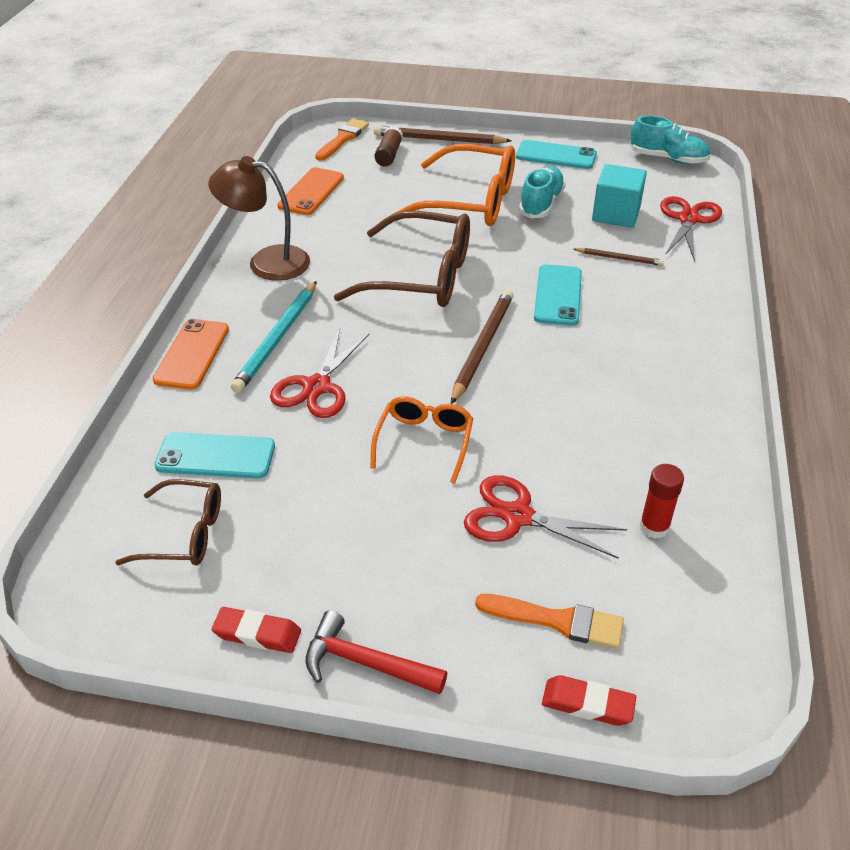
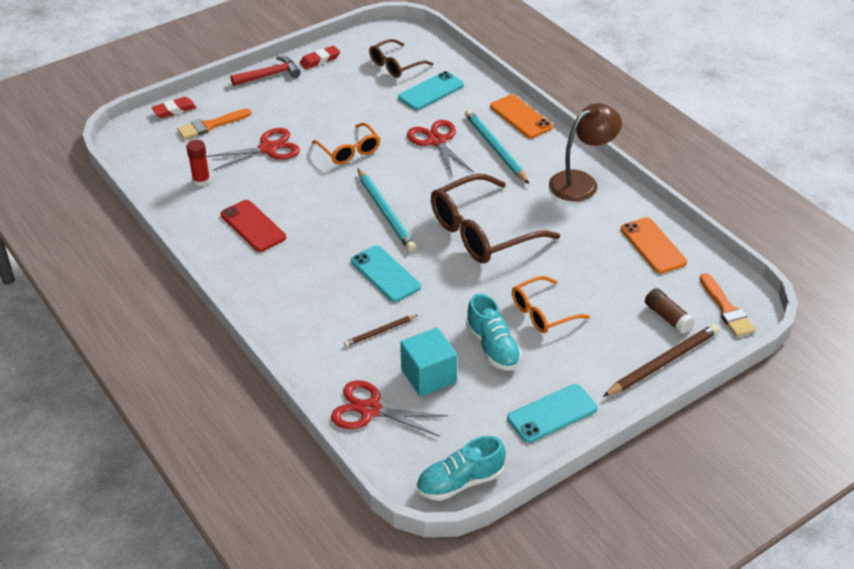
camera: 135 degrees right, 0 degrees up
(470, 202) = (542, 313): orange glasses -> orange glasses, size x0.57
(482, 347) = (386, 212): brown pencil -> turquoise pencil
(643, 421) = (253, 226): none -> red phone
(688, 219) = (370, 410): red scissors -> red scissors turned 135 degrees clockwise

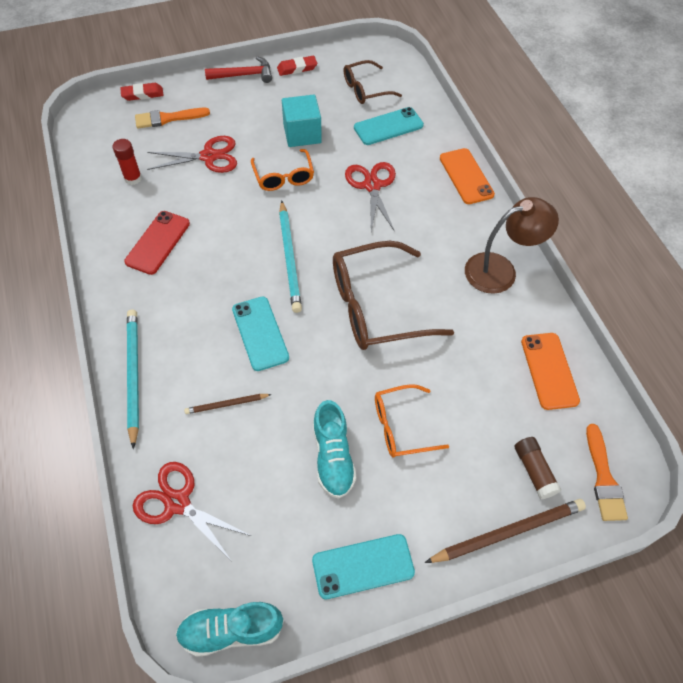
camera: 15 degrees right, 15 degrees up
(253, 226) = (158, 242): red phone -> red phone turned 45 degrees clockwise
(428, 376) = (253, 476): turquoise cube -> turquoise cube (302, 134)
(495, 148) = (427, 208): turquoise pencil -> turquoise pencil (133, 375)

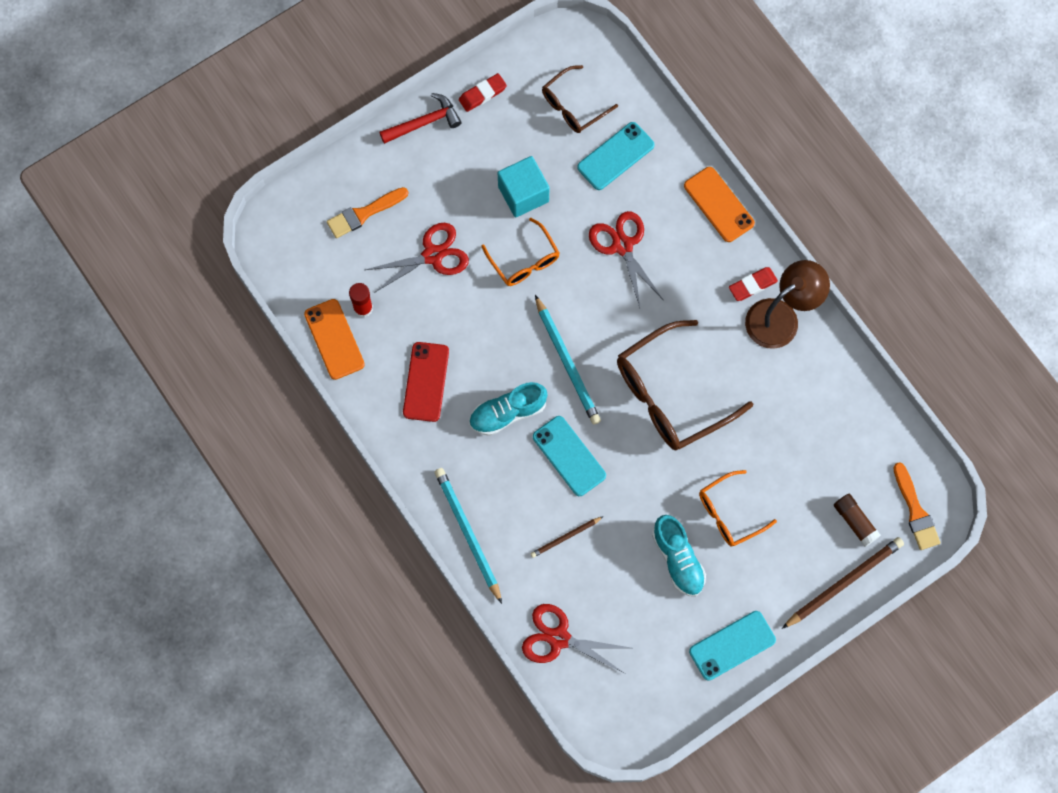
camera: 15 degrees left, 15 degrees up
(142, 94) = (319, 185): red eraser -> red eraser (752, 285)
(231, 630) = (644, 725): turquoise shoe -> turquoise shoe (507, 413)
(549, 371) = (850, 418): orange phone -> orange phone (334, 339)

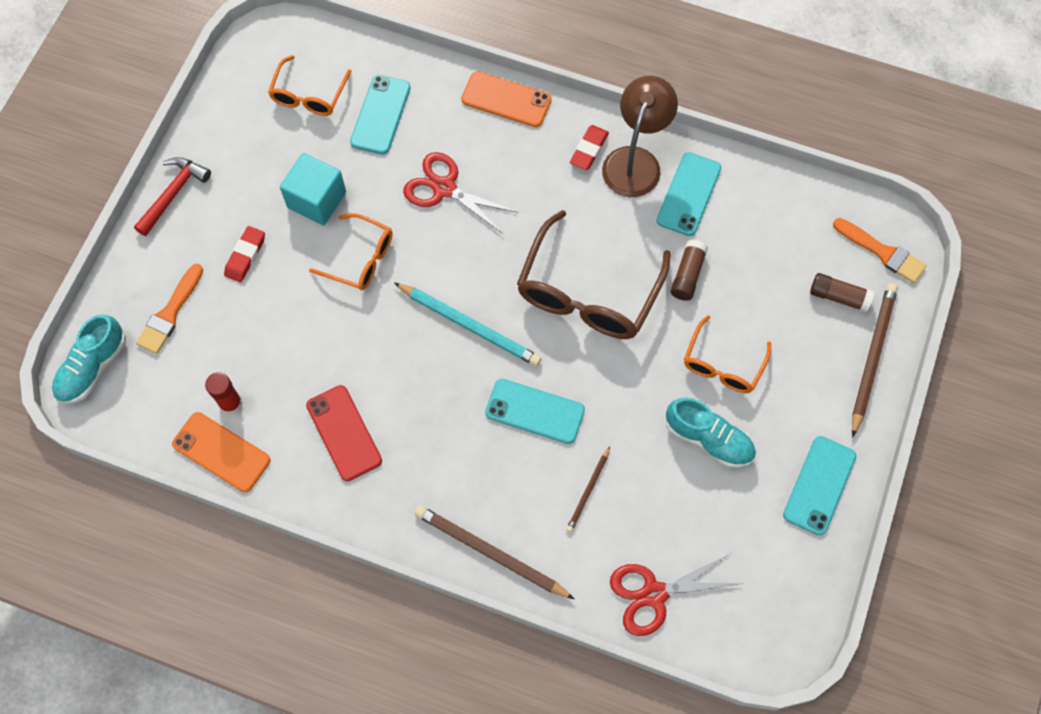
camera: 35 degrees left, 5 degrees down
(433, 255) = (267, 309): red scissors -> none
(467, 533) = (490, 553): turquoise pencil -> brown pencil
(482, 94) = (213, 135): red eraser -> red eraser (245, 256)
(507, 413) = (446, 410): turquoise shoe -> turquoise shoe (92, 367)
(573, 106) = (309, 95): brown glasses -> orange glasses
(754, 430) = (687, 275): none -> brown glue stick
(802, 369) = (689, 194): none -> turquoise phone

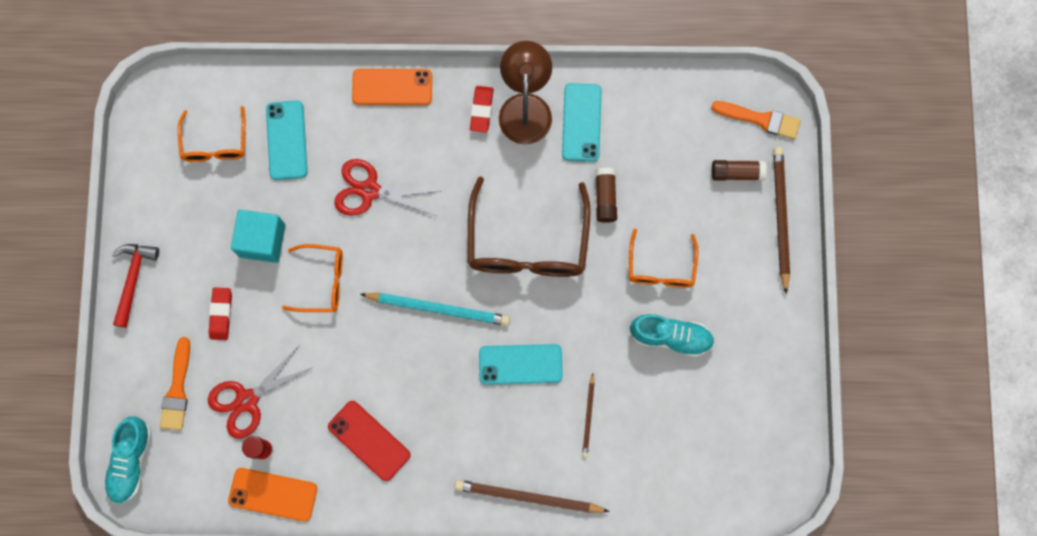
camera: 20 degrees left, 10 degrees up
(654, 594) = (670, 483): red scissors -> red scissors (247, 400)
(819, 485) = (772, 344): turquoise phone -> none

